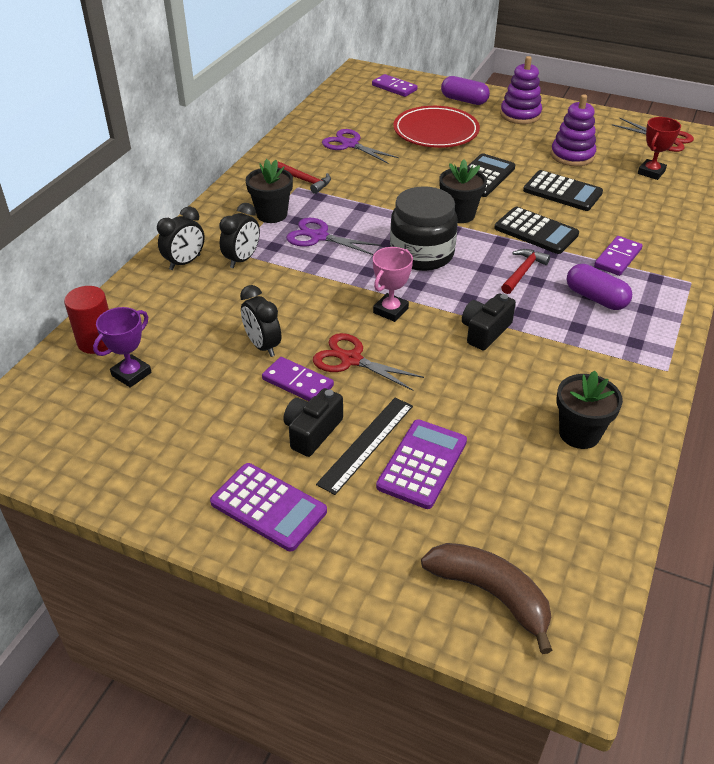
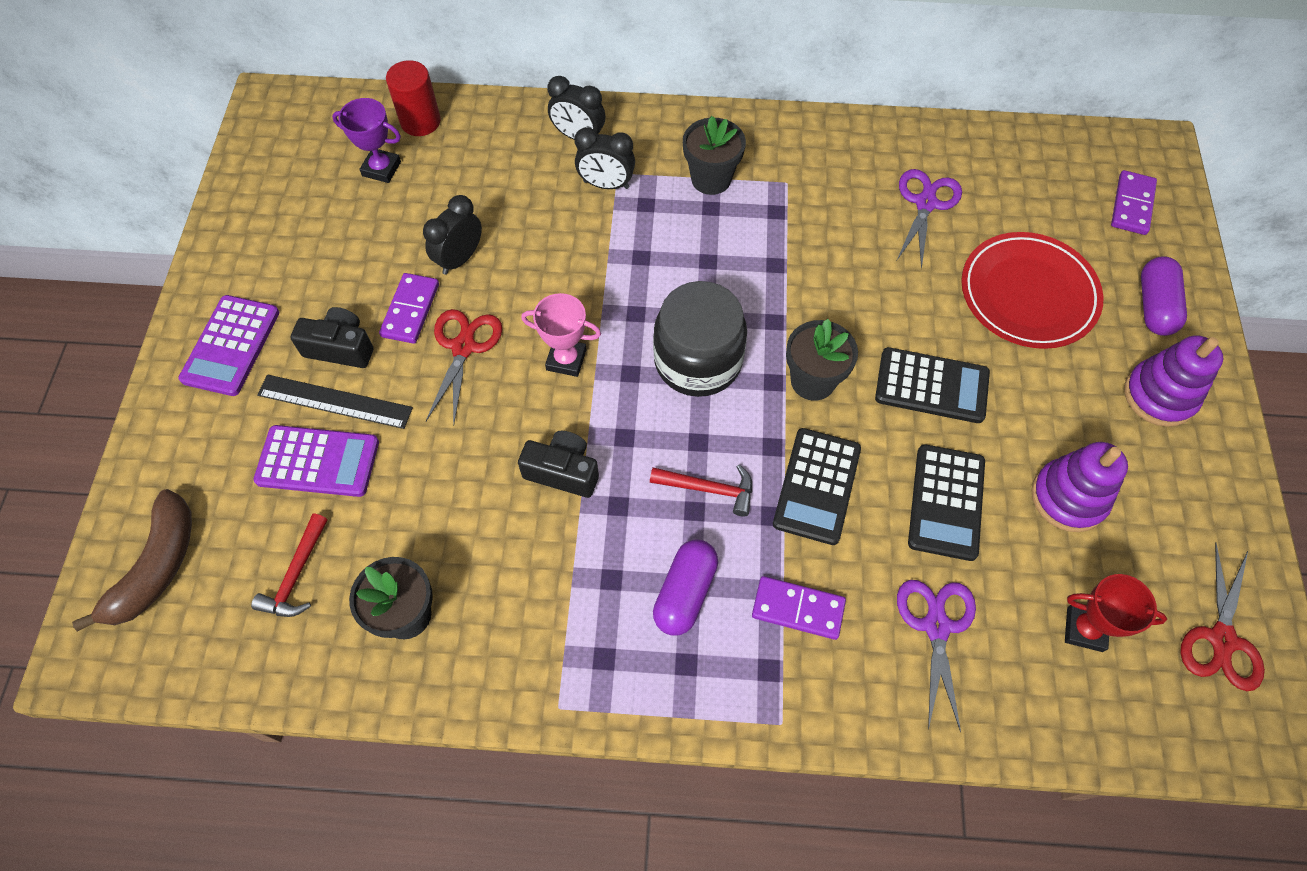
camera: 70 degrees right, 20 degrees up
(305, 181) = (805, 185): red hammer -> red hammer (296, 575)
(319, 237) = (685, 241): purple scissors -> purple scissors (936, 626)

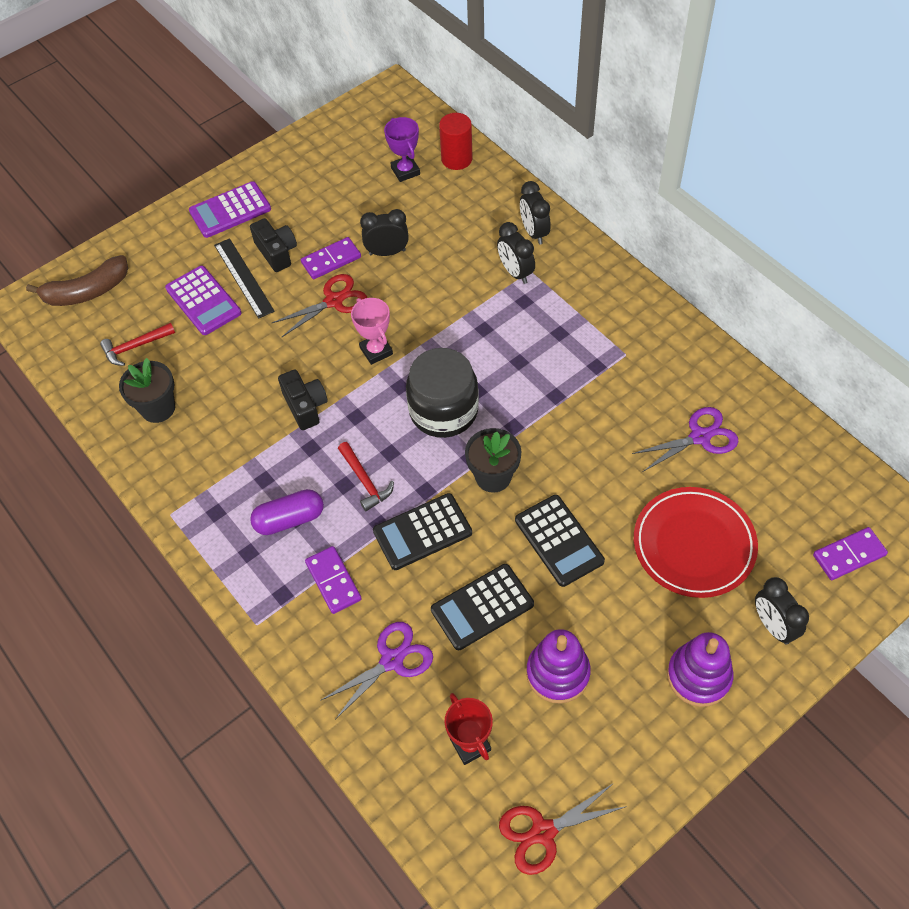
camera: 50 degrees right, 5 degrees down
(711, 179) = (581, 316): black flower pot -> none
(1154, 306) = (773, 626): purple capsule -> black clock

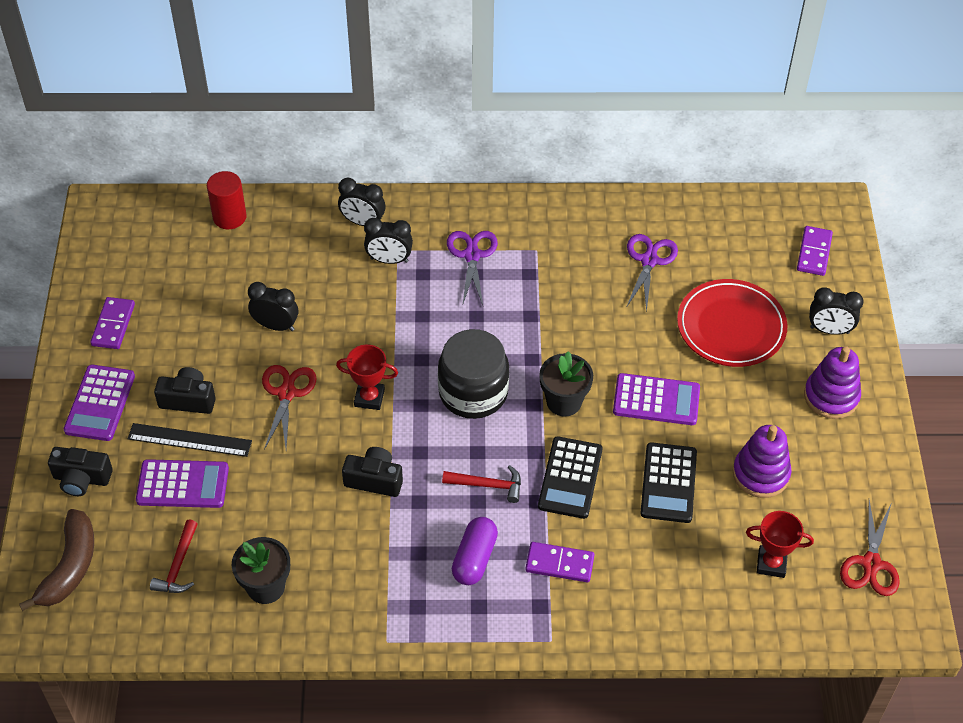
camera: 55 degrees left, 5 degrees down
(161, 246) = (81, 479): none -> black camera
(331, 260) = (240, 368): purple domino -> purple domino (113, 325)
(376, 351) = (369, 398): pink trophy -> red trophy
(387, 252) = (276, 326): black clock -> black clock turned 75 degrees clockwise
(392, 660) = (662, 568): purple scissors -> purple scissors (472, 255)
(405, 171) = (202, 257): purple trophy -> none
(559, 541) = (656, 400): black calculator -> purple calculator

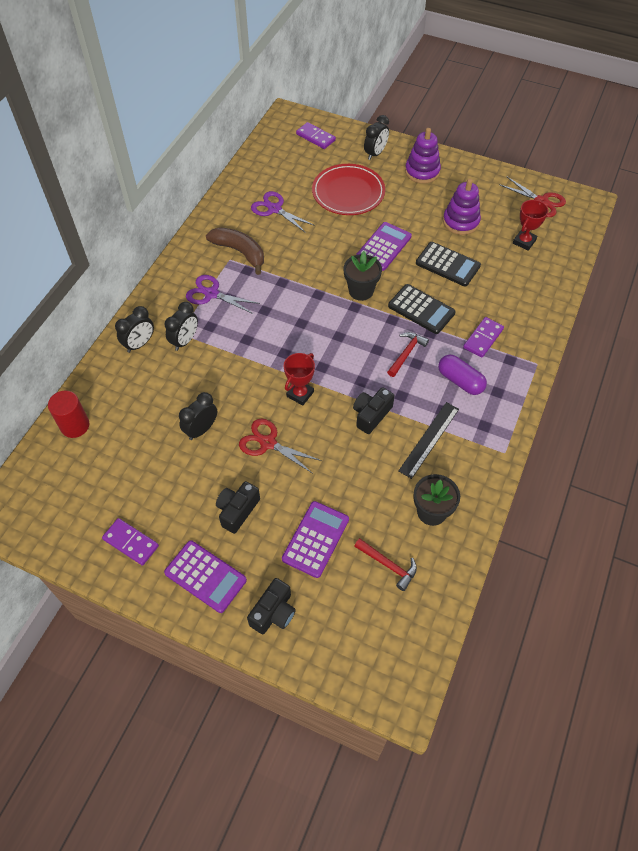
camera: 65 degrees left, 5 degrees up
(70, 567) = (355, 646): brown banana -> brown banana (240, 252)
(189, 440) = (276, 521): black ruler -> black ruler (429, 439)
(473, 392) = (327, 334): black jar -> none

